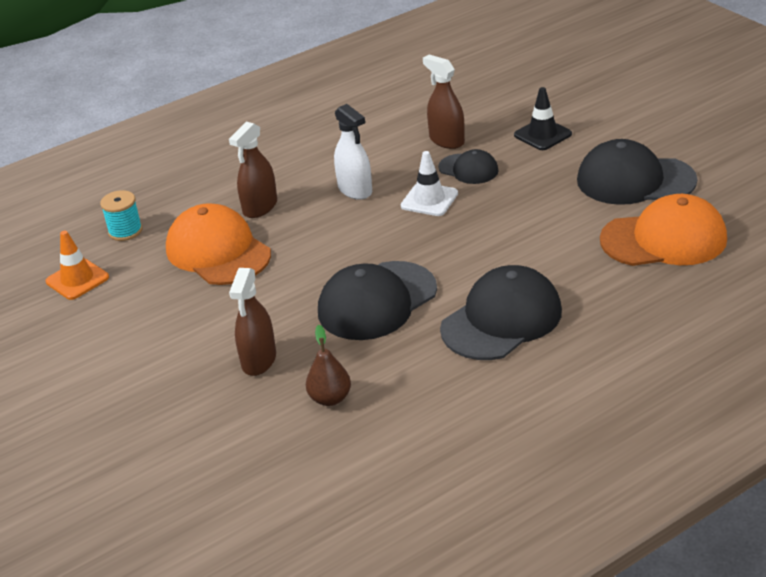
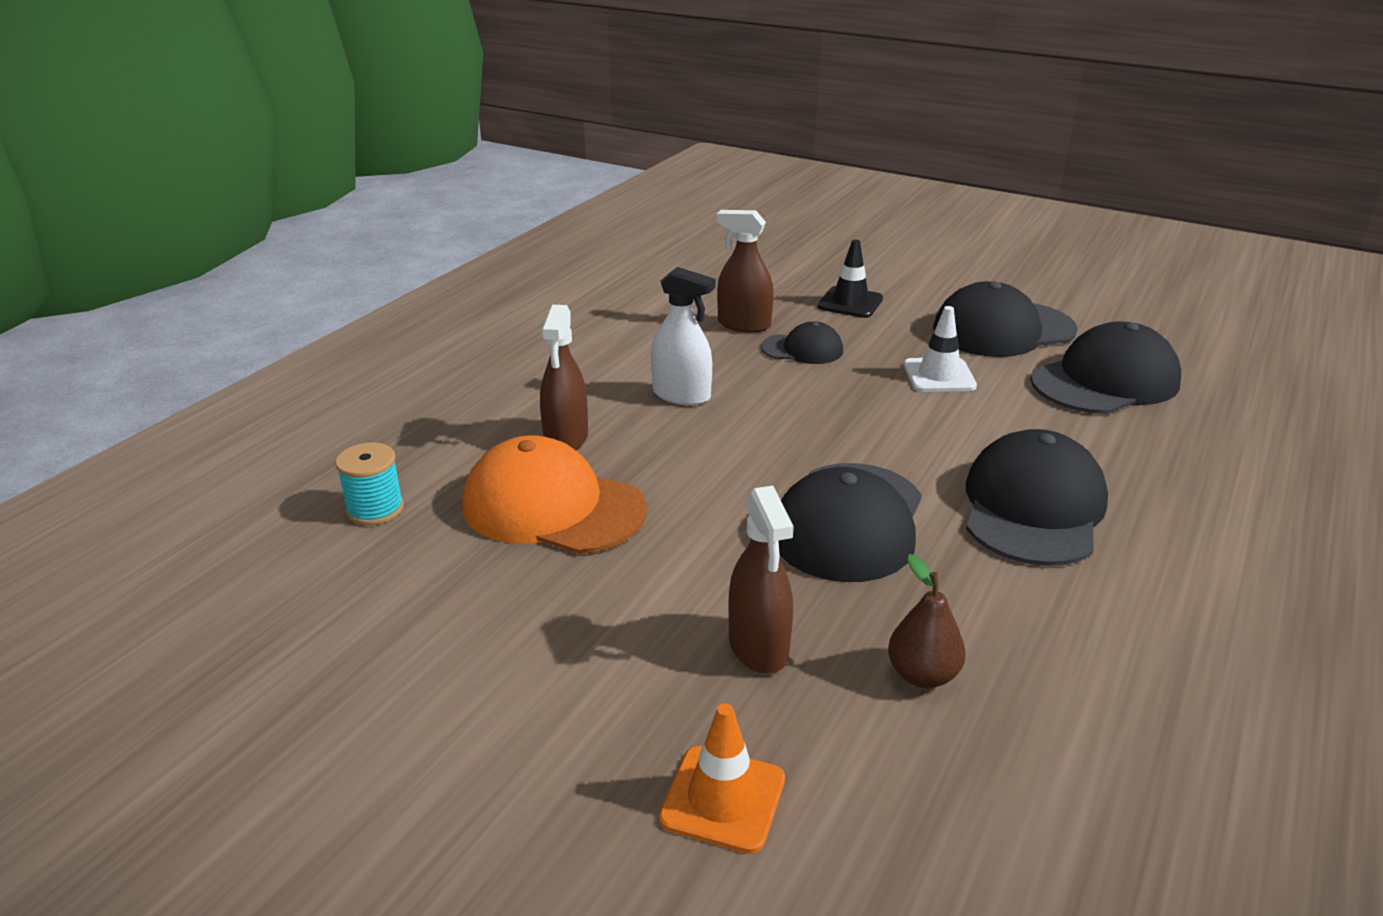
camera: 30 degrees left, 5 degrees down
(77, 279) = (342, 598): orange traffic cone -> orange traffic cone (723, 799)
(429, 200) = (790, 389): white traffic cone -> white traffic cone (939, 376)
(664, 239) = (1105, 381): orange cap -> black cap

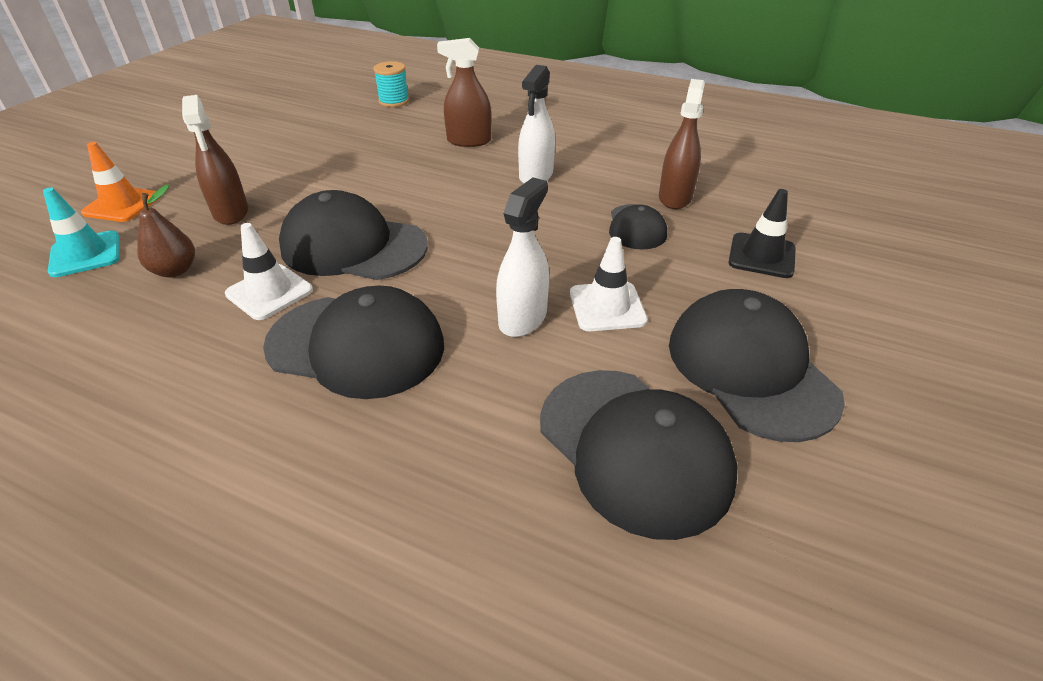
camera: 85 degrees right, 10 degrees up
(553, 507) = (389, 144): orange cap -> none
(758, 647) = (231, 212): brown spray bottle -> brown spray bottle turned 90 degrees counterclockwise
(891, 798) = (85, 254): none -> turquoise traffic cone
(956, 578) = (269, 292): none -> white traffic cone
(966, 416) = (522, 318): none -> white spray bottle

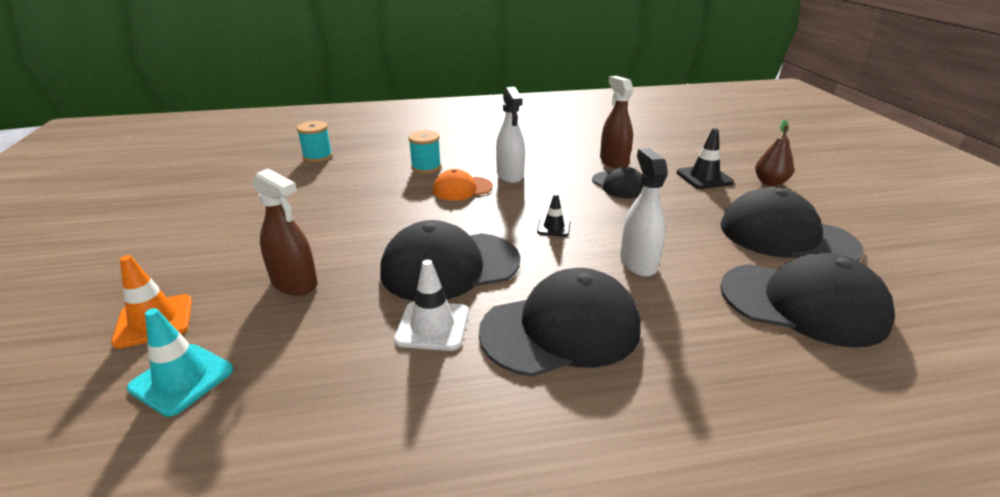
camera: 35 degrees left, 10 degrees down
(175, 270) = (313, 349): brown pear -> brown pear (770, 182)
(469, 141) = (426, 167): brown spray bottle -> turquoise spool
(469, 175) = (462, 189): none -> orange cap
(496, 247) = (554, 227): none -> black traffic cone
(607, 307) = (673, 235): white traffic cone -> none

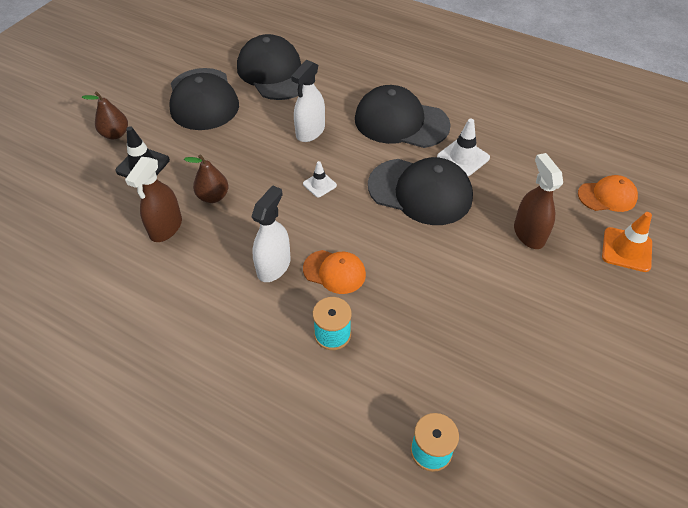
camera: 140 degrees left, 20 degrees up
(182, 379) = (607, 196): turquoise traffic cone -> orange cap
(554, 227) = (319, 184): black traffic cone -> white traffic cone
(619, 185) = (213, 196): black cap -> brown pear

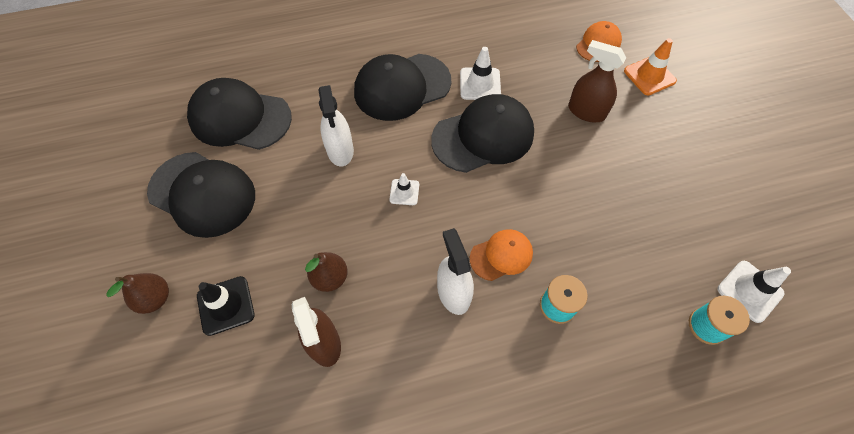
camera: 45 degrees left, 10 degrees up
(504, 464) = (749, 291): none -> white traffic cone

